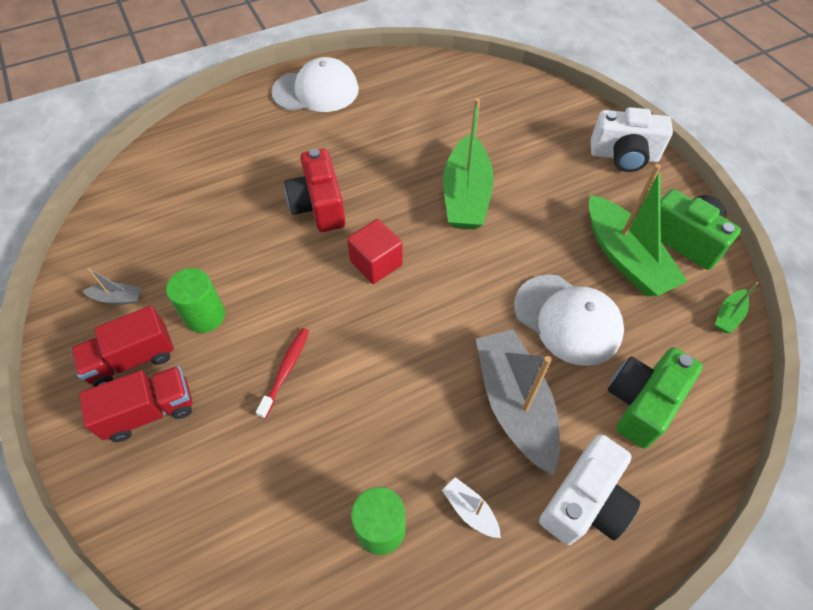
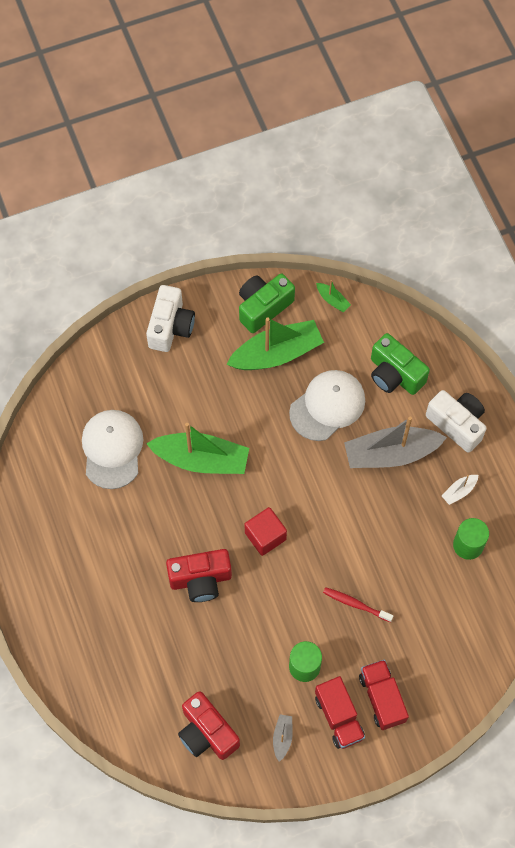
camera: 85 degrees left, 10 degrees up
(138, 225) = (207, 732): none -> red camera
(316, 91) = (49, 581): white cap -> white cap (112, 449)

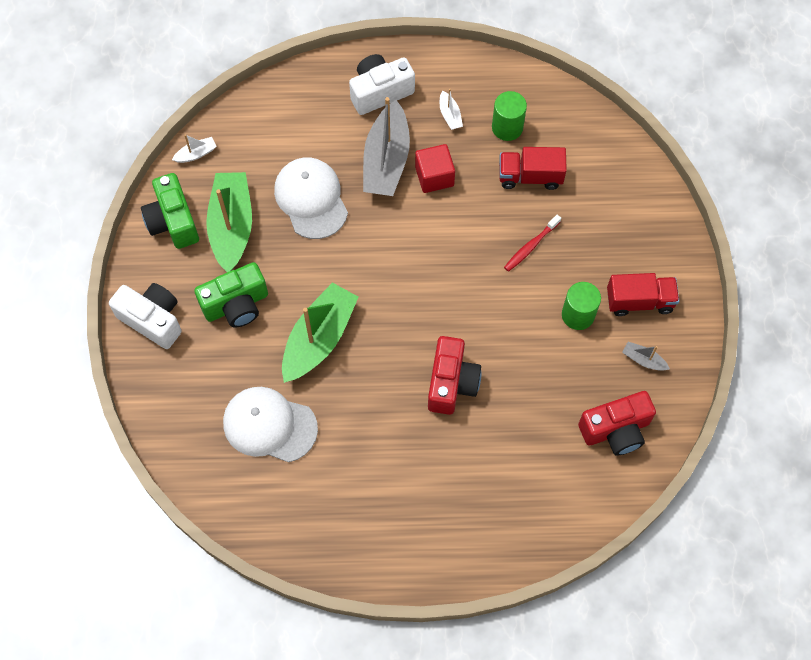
camera: 70 degrees left, 0 degrees up
(265, 536) = (428, 305): red cube -> red cube (434, 176)
(332, 300) = (196, 154): green boat -> white boat
(382, 698) = (633, 256): red truck -> red truck (530, 176)
(394, 374) = (304, 127): green camera -> green camera (236, 305)

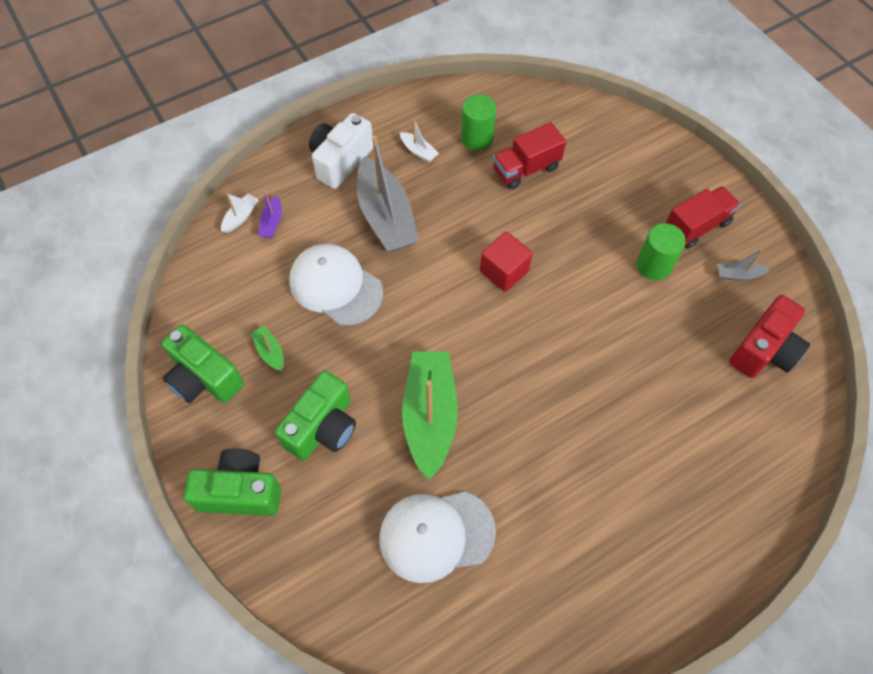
camera: 30 degrees left, 5 degrees down
(153, 320) = (240, 491): white camera -> green camera
(196, 154) = (190, 300): white boat -> white boat (241, 217)
(231, 226) = (270, 352): green boat -> green boat, size x0.43
(293, 120) = (272, 223): none -> purple boat
(434, 176) = (440, 209): red cube -> red cube (504, 271)
(451, 383) = (587, 389): red camera -> none
(531, 246) = (569, 227): red toothbrush -> none

